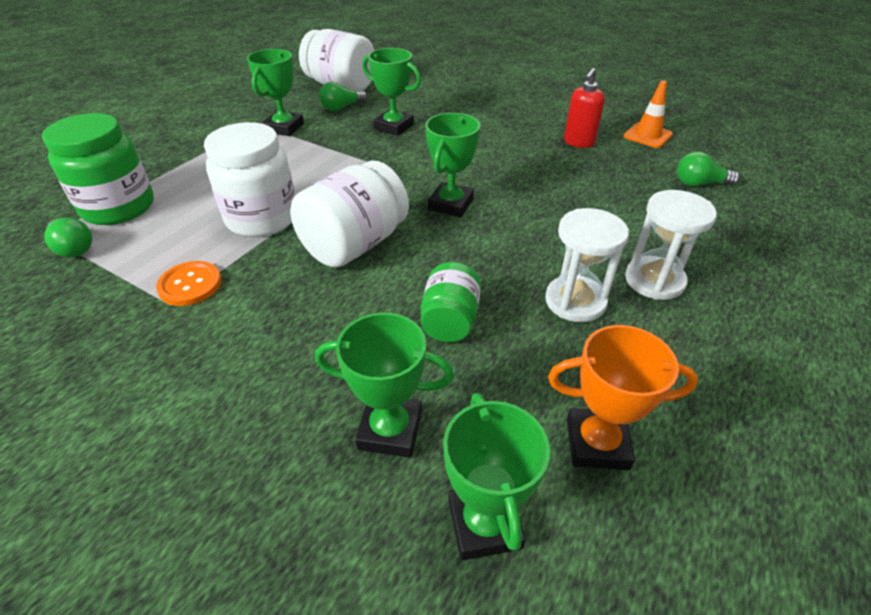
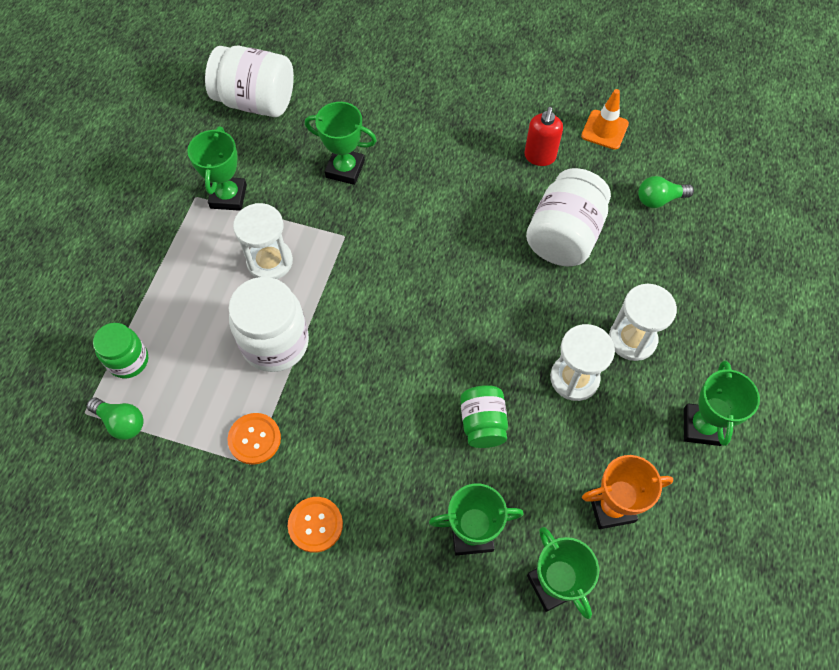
camera: 15 degrees left, 20 degrees up
(119, 207) = (128, 360): green jar -> green jar, size x0.60
(202, 375) = (315, 525): none -> orange button
(293, 167) = (270, 261): none -> white hourglass
(341, 107) = (274, 145): green light bulb -> none
(355, 244) = (374, 356): white jar -> white jar (564, 236)
(451, 204) = (441, 282): green trophy -> green trophy (702, 426)

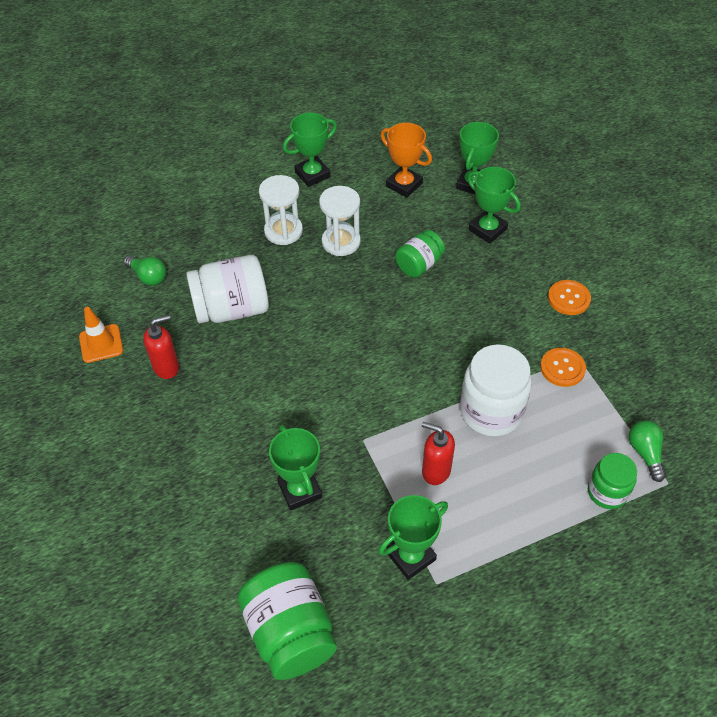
camera: 130 degrees left, 10 degrees down
(256, 101) = (290, 632): white jar -> green jar
(270, 261) = (435, 471): white hourglass -> red soap dispenser

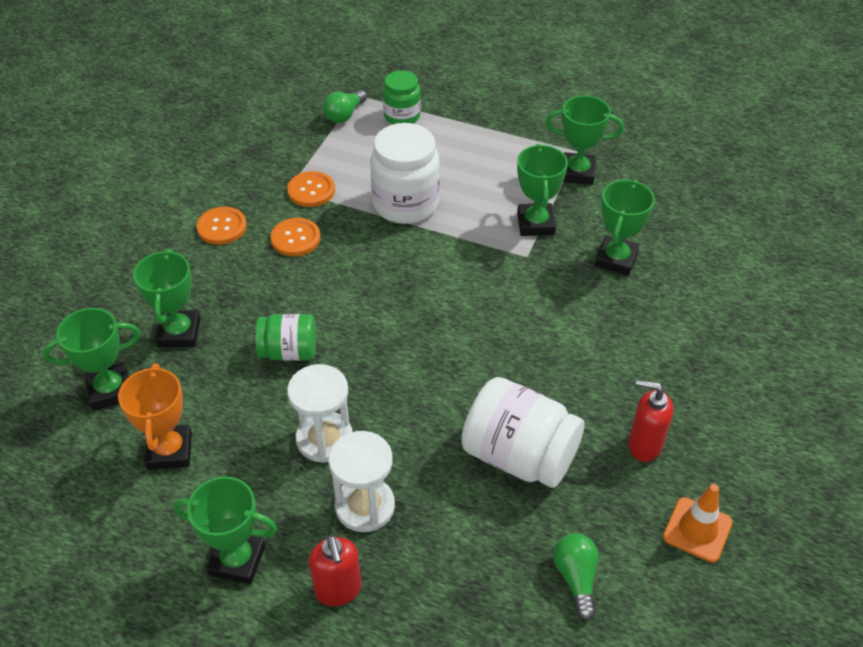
camera: 135 degrees left, 5 degrees down
(290, 632) = (706, 192): green jar -> none
(387, 473) = (535, 223): none -> green trophy
(435, 471) = (498, 201): red soap dispenser -> red soap dispenser (338, 590)
(517, 328) = (295, 238): none -> orange button

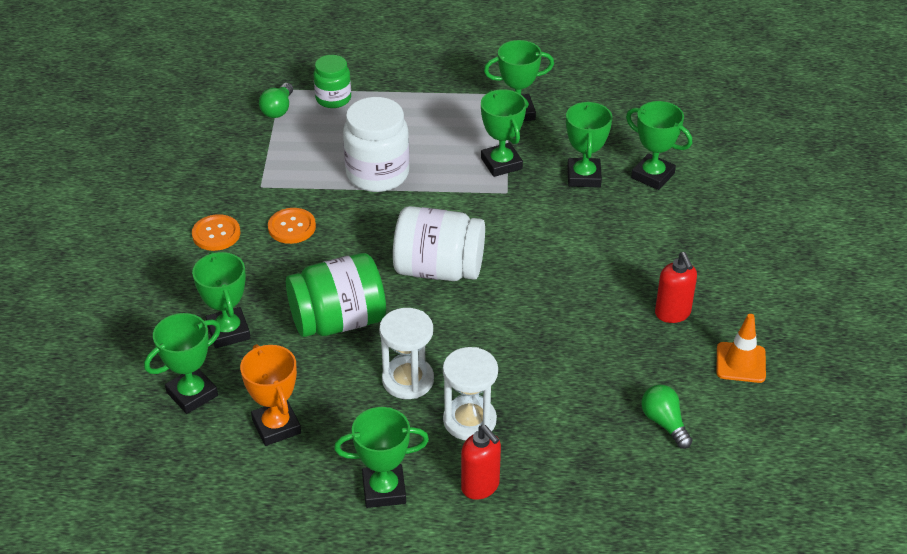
camera: 20 degrees left, 5 degrees down
(289, 352) = (338, 321): green jar -> green jar, size x1.66
(311, 190) = (283, 183): orange button -> none
(519, 456) = (577, 348): white jar -> white jar (438, 269)
(644, 445) = (672, 313): red soap dispenser -> red soap dispenser turned 105 degrees counterclockwise
(691, 277) = (652, 175): none -> green trophy

